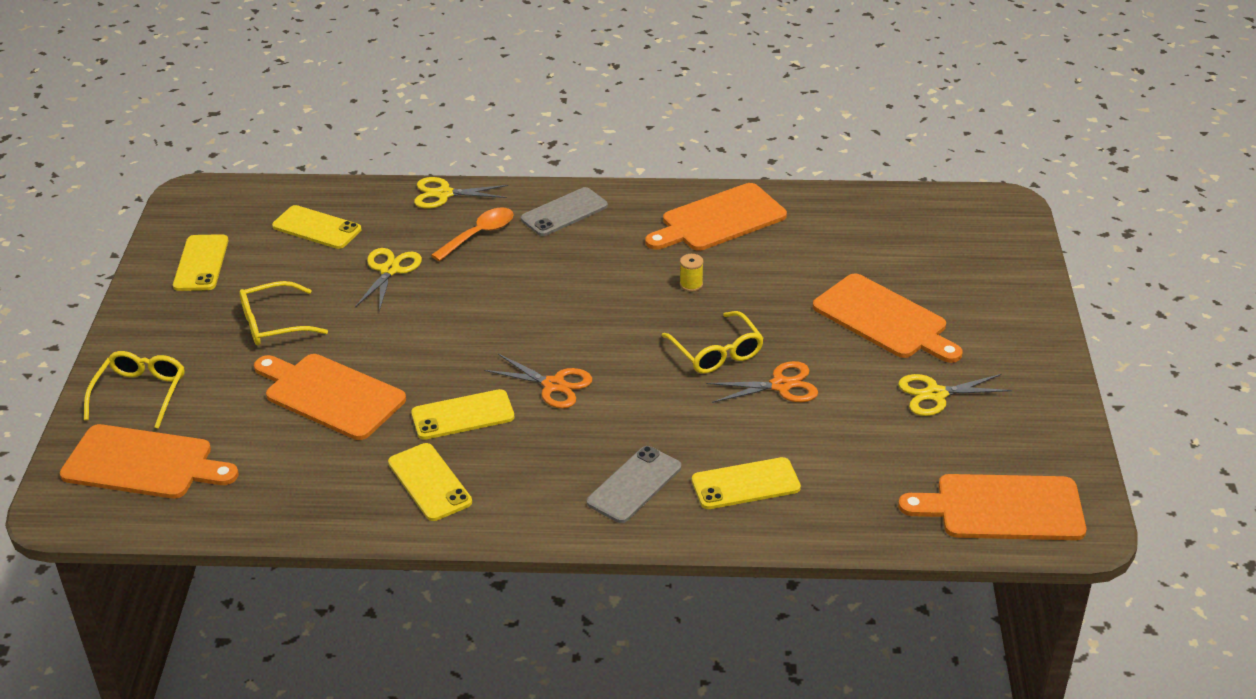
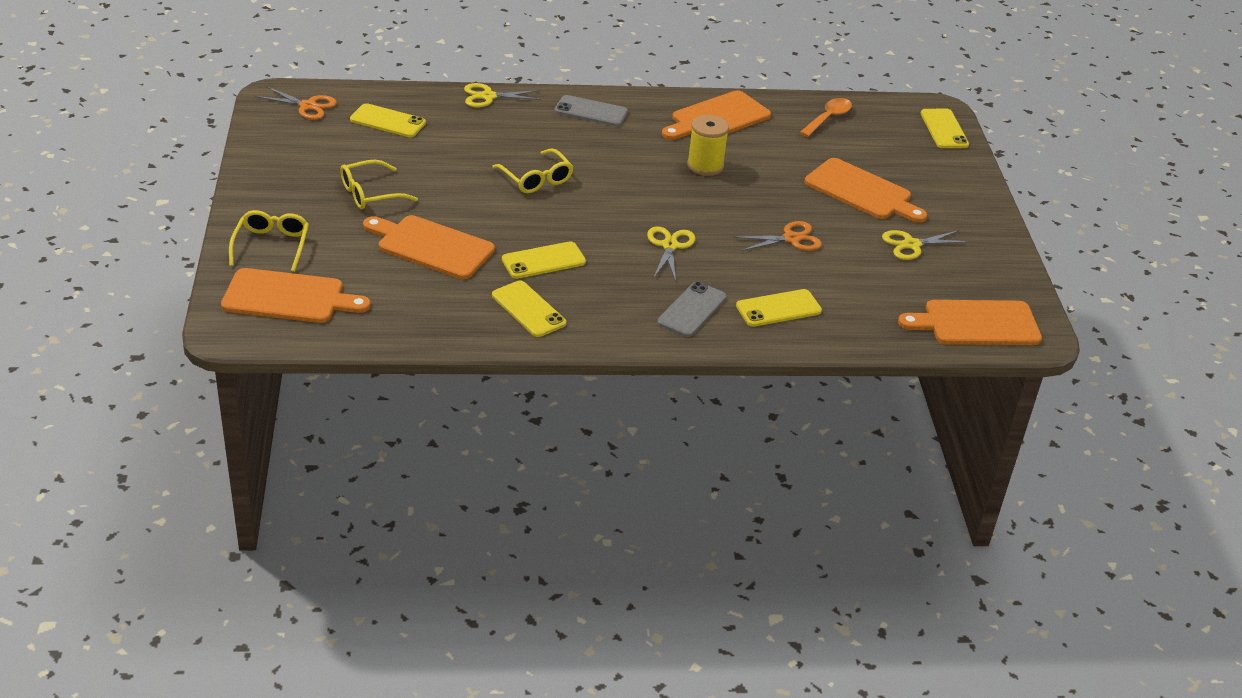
camera: 10 degrees left, 0 degrees up
(201, 263) = (296, 147): yellow phone -> yellow phone (944, 129)
(390, 270) = (457, 154): yellow scissors -> yellow scissors (670, 246)
(479, 234) = (525, 127): orange spoon -> orange spoon (828, 118)
(553, 385) = (611, 239): orange scissors -> orange scissors (307, 106)
(564, 212) = (591, 111): grey phone -> grey phone turned 60 degrees clockwise
(691, 284) = (705, 166): yellow spool -> yellow spool, size x1.97
(716, 352) = (736, 215): yellow glasses -> yellow glasses (536, 179)

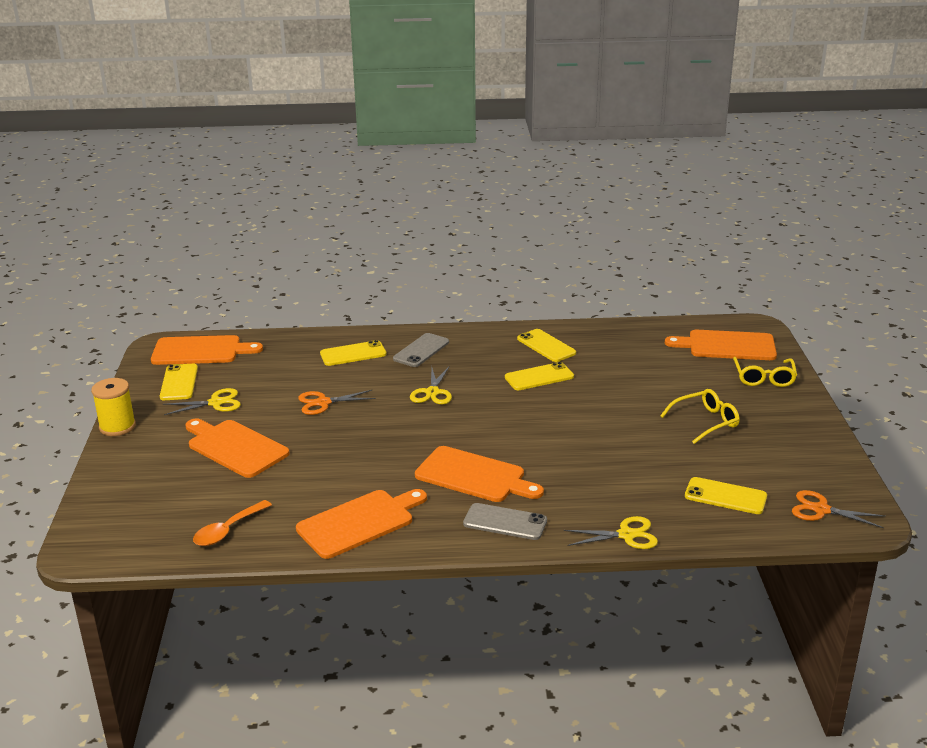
camera: 175 degrees left, 10 degrees down
(431, 246) = (634, 383): orange cutting board -> orange cutting board (474, 476)
(536, 179) = (555, 443): yellow glasses -> none
(705, 166) = (386, 465): yellow spool -> yellow spool (117, 427)
(944, 129) = (96, 524): yellow phone -> yellow phone (179, 382)

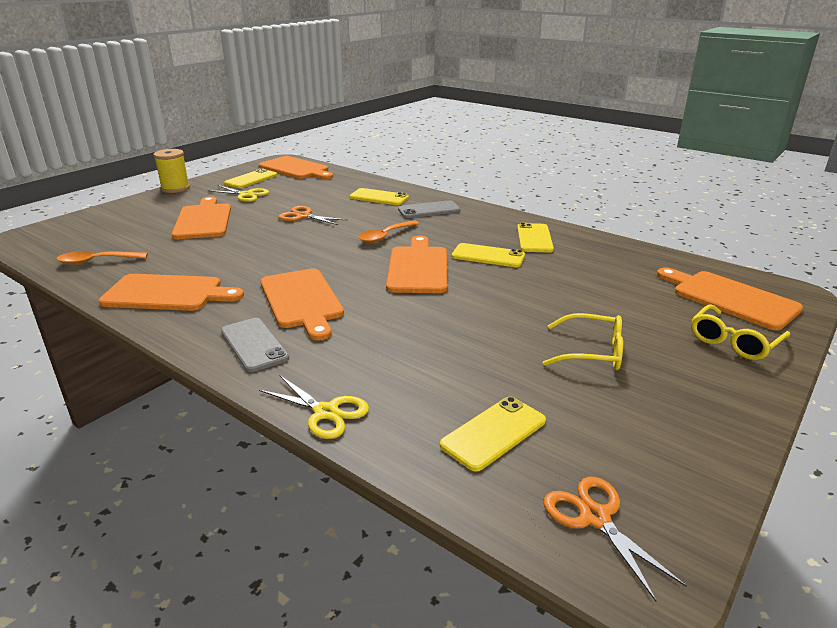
camera: 40 degrees right, 0 degrees up
(432, 392) = (385, 236): yellow scissors -> orange spoon
(507, 410) = (418, 268): none -> orange cutting board
(725, 496) = (493, 433): yellow phone -> yellow phone turned 75 degrees clockwise

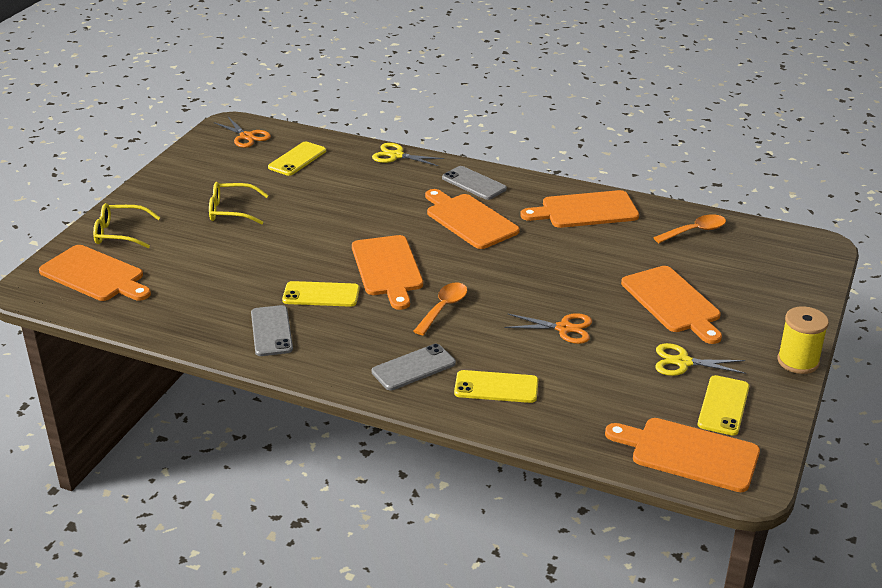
camera: 165 degrees right, 5 degrees up
(534, 238) = (271, 331): yellow phone -> grey phone
(733, 341) = (120, 233): yellow glasses -> yellow glasses turned 120 degrees counterclockwise

